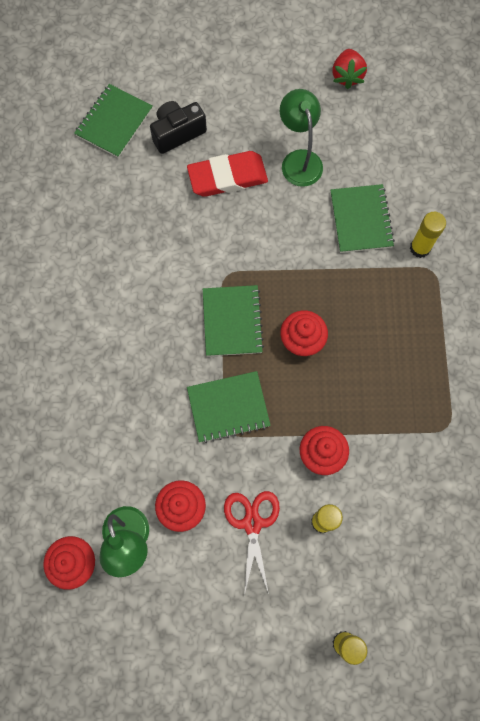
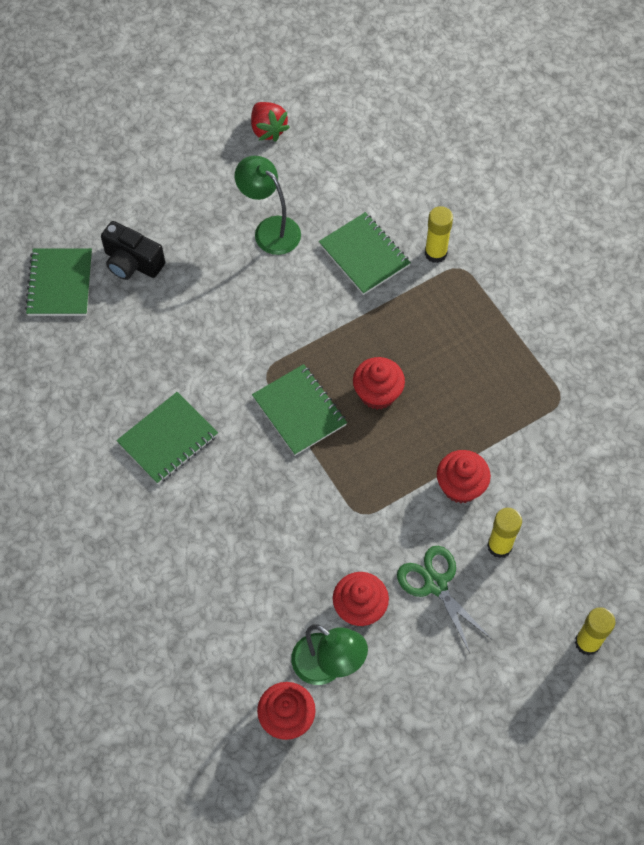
camera: 30 degrees left, 10 degrees down
(177, 133) = (132, 262): black camera -> black camera turned 90 degrees counterclockwise
(227, 177) = (209, 279): red eraser -> none
(228, 407) = (346, 492): green notebook -> green notebook (168, 439)
(252, 523) = (435, 584): red scissors -> green scissors

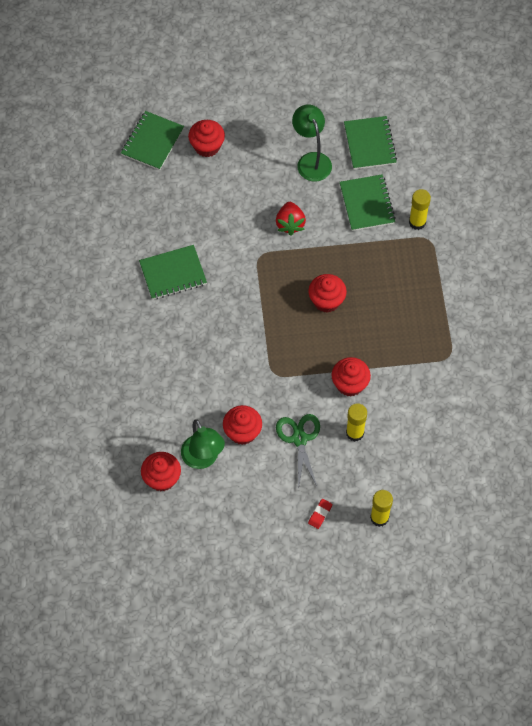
camera: 25 degrees right, 0 degrees up
(132, 262) = (207, 146): black camera -> red cupcake
(268, 130) = (345, 89): red strawberry -> red strawberry (290, 224)
(299, 411) = (268, 291): green notebook -> green notebook (370, 144)
(512, 672) = (320, 514): none -> red eraser

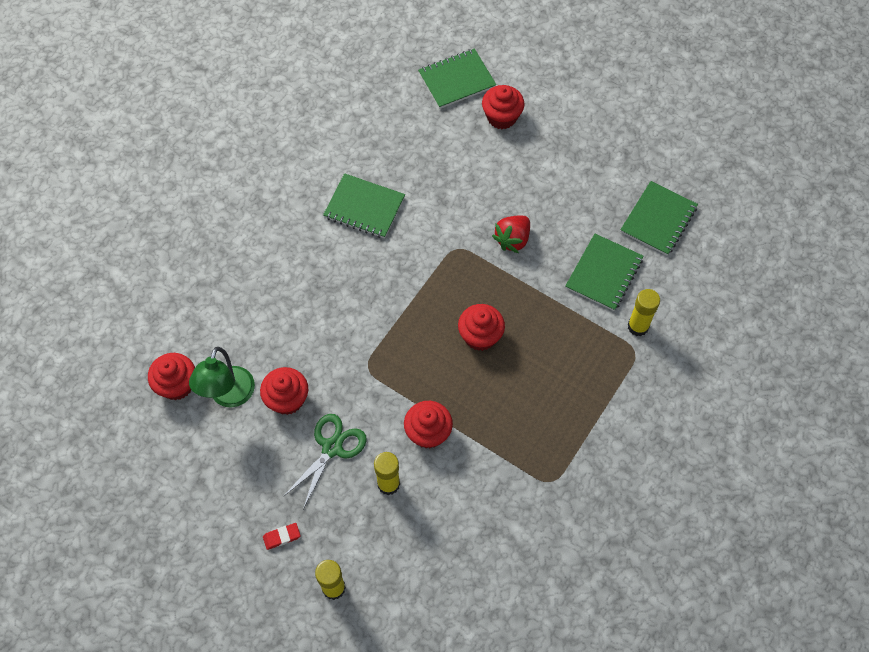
camera: 40 degrees right, 0 degrees up
(311, 160) = (587, 196): green lamp -> none

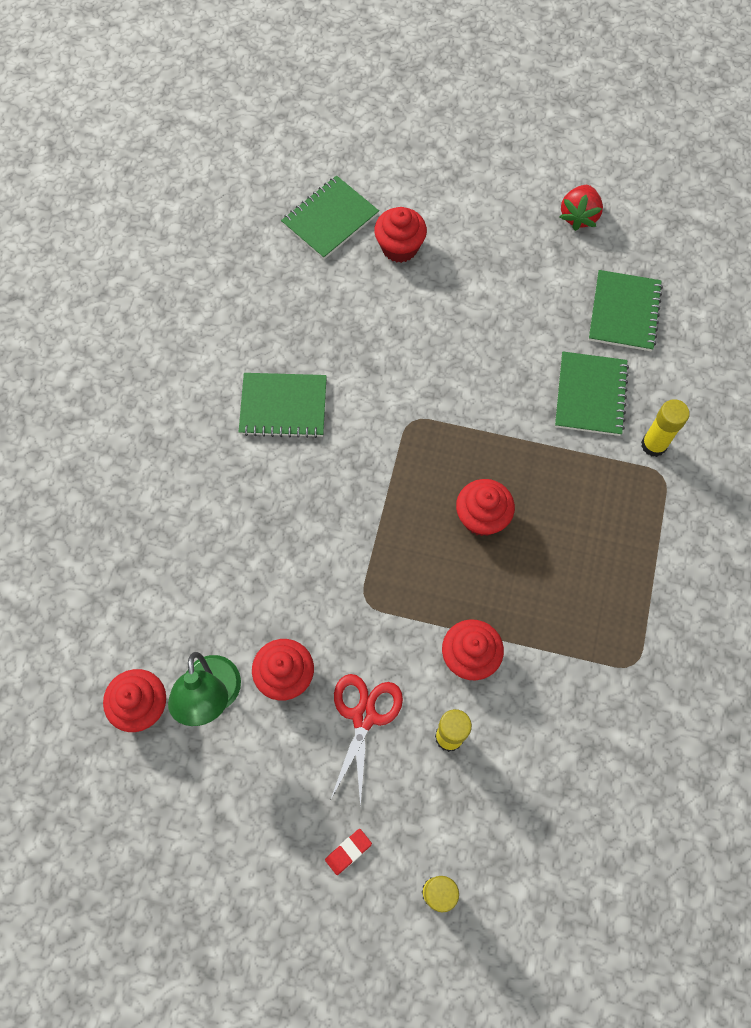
camera: 20 degrees left, 5 degrees up
(332, 447) = (364, 716): green scissors -> red scissors
(512, 239) = (471, 389): red strawberry -> red strawberry (579, 216)

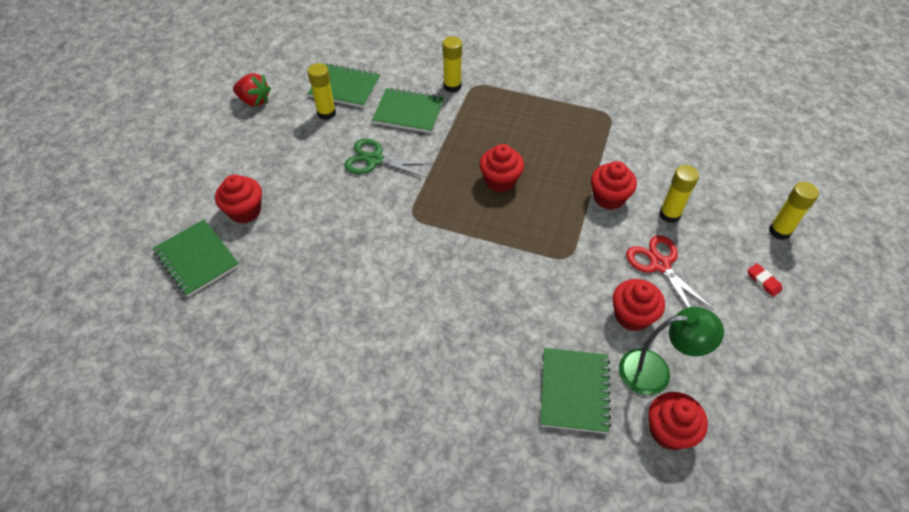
camera: 85 degrees left, 15 degrees down
(283, 406) = (384, 306): green notebook -> green notebook (574, 391)
(364, 716) = (660, 264): red scissors -> red scissors turned 45 degrees clockwise
(497, 366) = (374, 160): none -> green scissors
(571, 300) = (326, 113): none -> yellow glue stick

